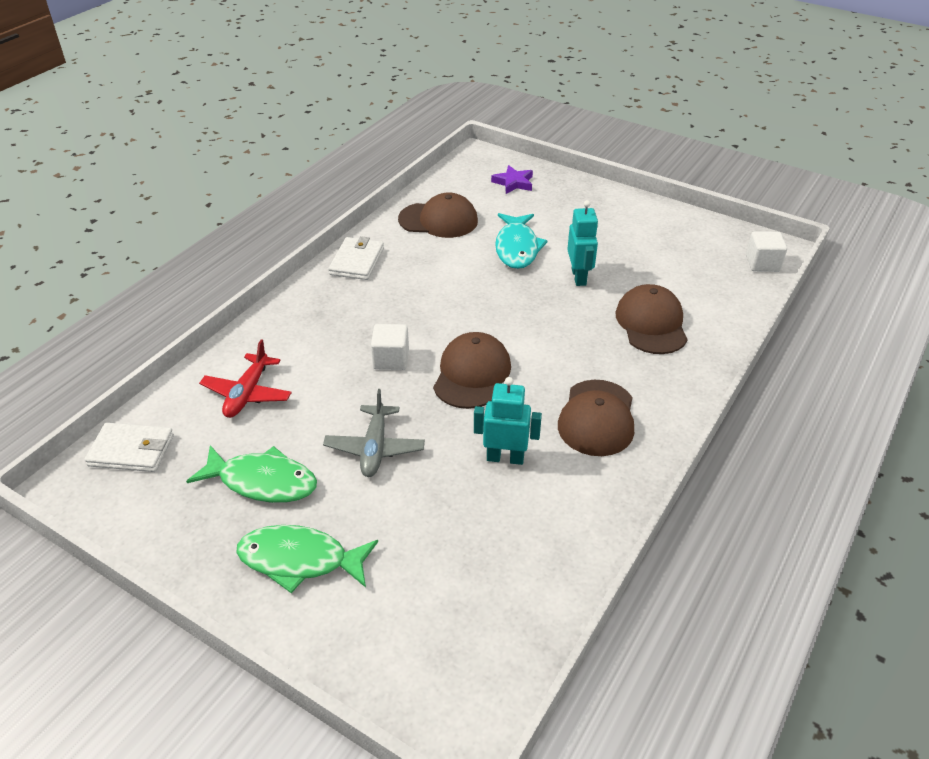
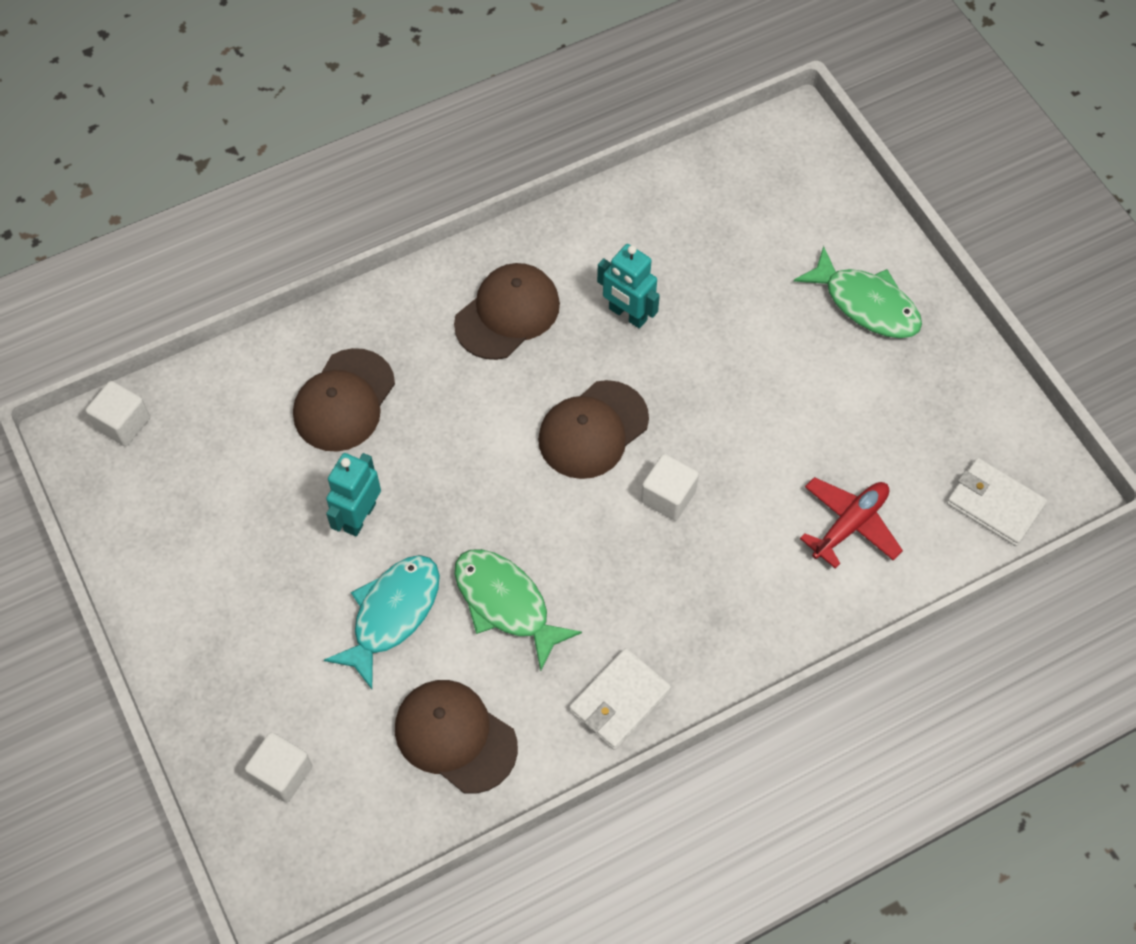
camera: 150 degrees left, 20 degrees up
(262, 482) = (871, 400): green fish -> green fish (506, 603)
(375, 448) = (746, 386): grey plane -> none
(513, 183) = (282, 774): purple star -> white cube

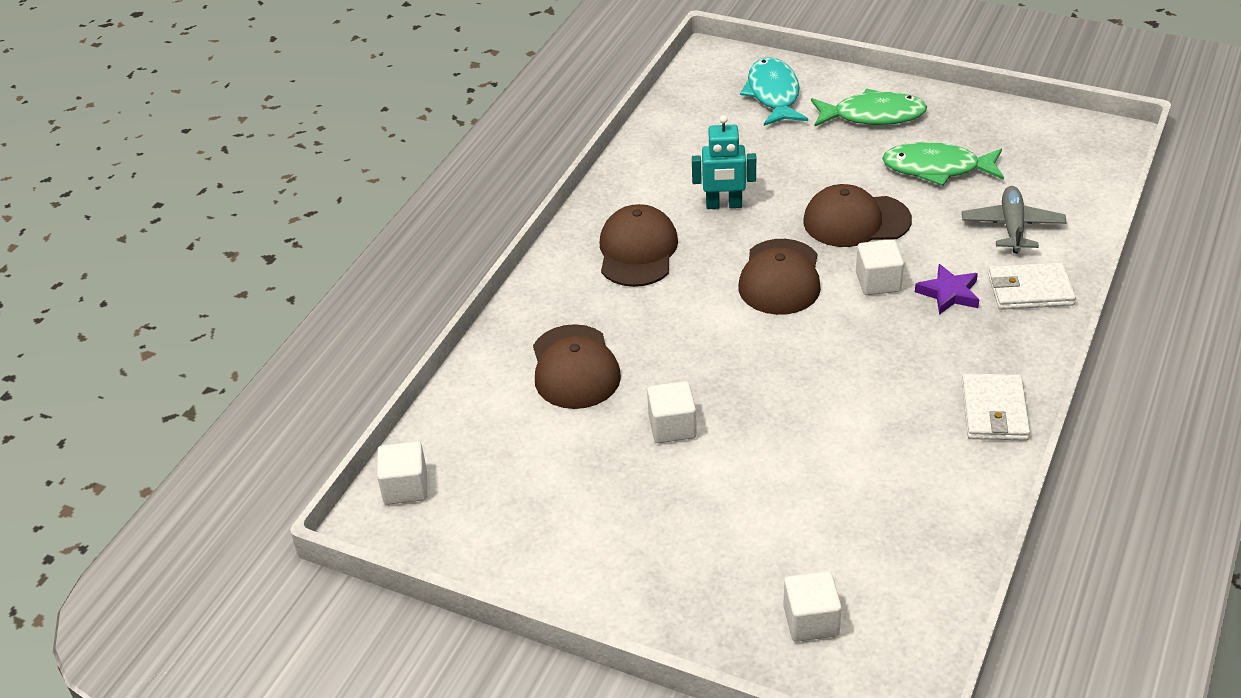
camera: 35 degrees left, 20 degrees down
(359, 517) = (672, 427): turquoise robot -> white cube
(392, 614) = (770, 468): turquoise fish -> turquoise fish (773, 94)
(455, 737) = (910, 508): brown cap -> brown cap (856, 221)
(506, 603) = (845, 408): green fish -> green fish (937, 168)
(714, 554) = (949, 293): none -> purple star
(849, 525) = (1012, 227): red plane -> grey plane
(994, 504) = (1082, 166): white wallet -> white wallet (1030, 290)

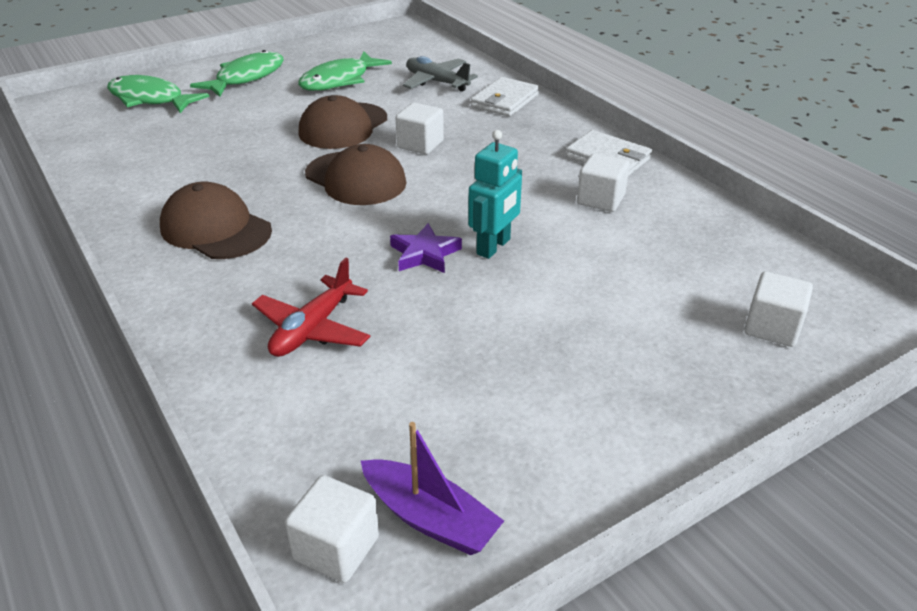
camera: 60 degrees left, 5 degrees down
(456, 515) = (430, 518): none -> purple boat
(575, 367) = (312, 329): brown cap -> red plane
(672, 427) = (463, 304): white cube -> white cube (600, 199)
(724, 205) = (233, 167): turquoise robot -> turquoise robot (494, 247)
(773, 94) = (150, 99): turquoise fish -> green fish
(949, 293) = (469, 126): purple star -> purple star (424, 254)

